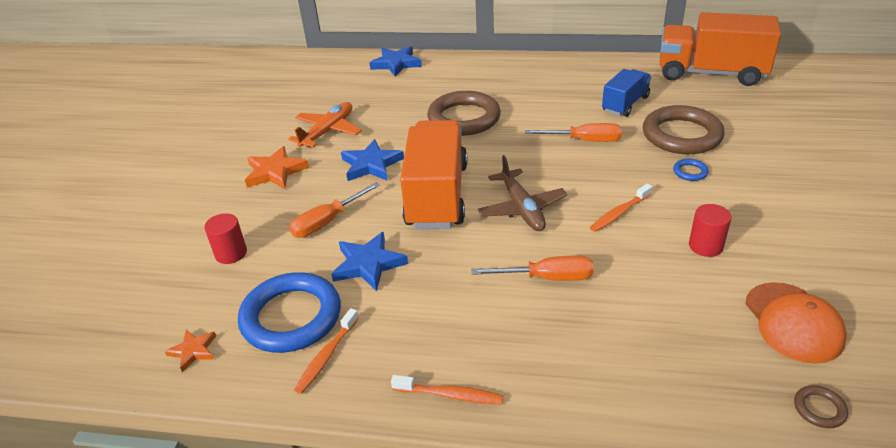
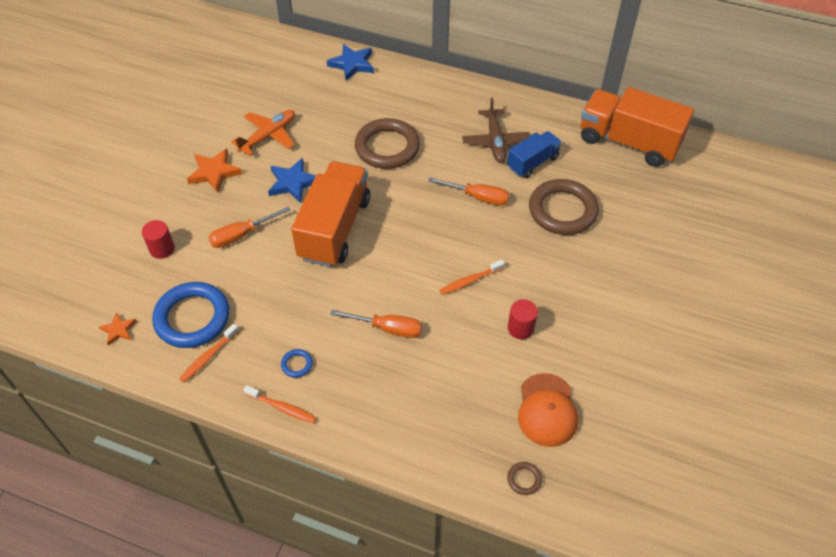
camera: 10 degrees right, 15 degrees up
(368, 264) = (260, 284): blue star -> none
(521, 208) = (396, 257): brown plane -> brown plane (495, 141)
(690, 172) = (548, 252): blue ring -> blue ring (297, 364)

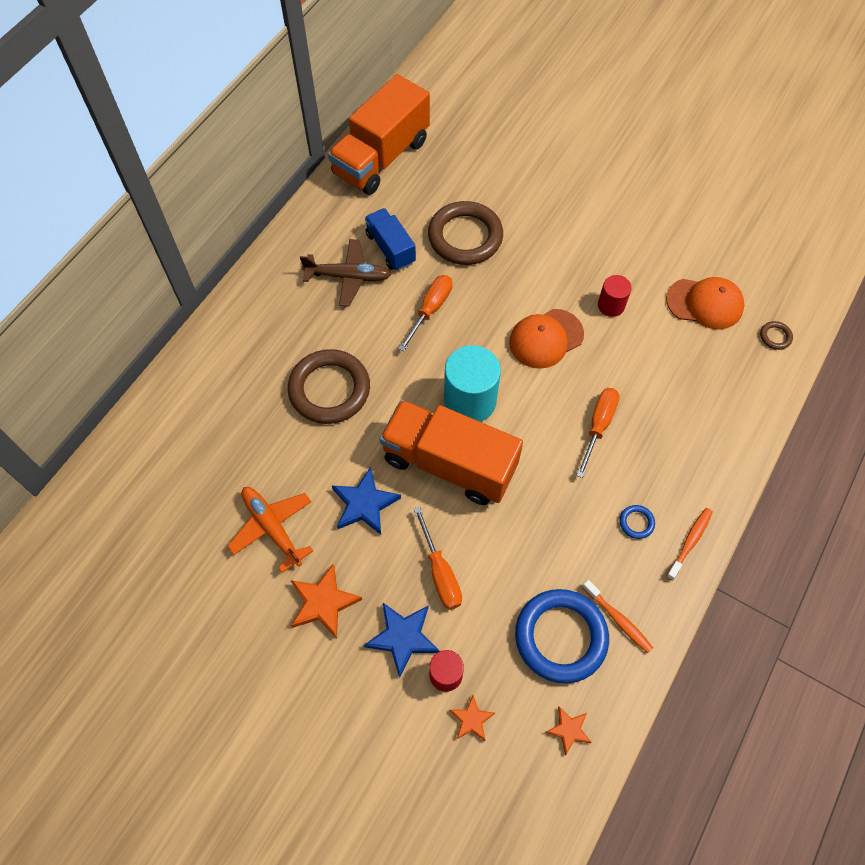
camera: 80 degrees left, 10 degrees up
(128, 268) = (471, 719): none -> orange star
(352, 64) = (163, 410): blue star -> blue star (402, 637)
(395, 234) = (470, 400): none -> turquoise cylinder
(470, 281) = (546, 338): orange toothbrush -> orange cap

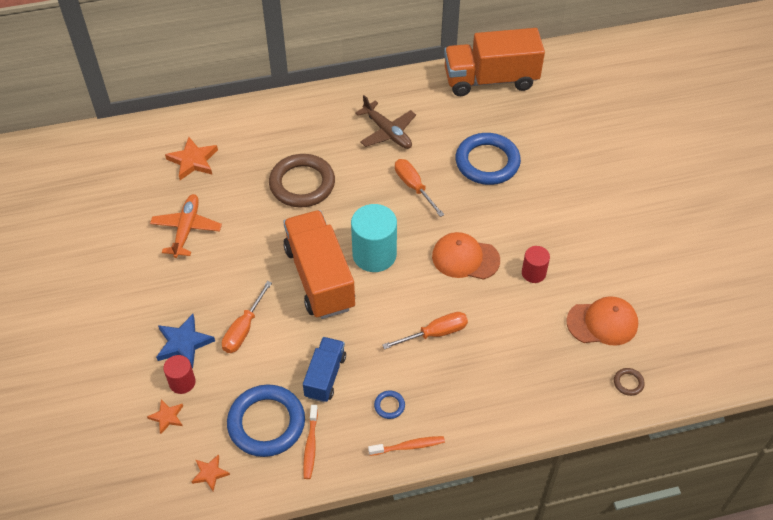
camera: 45 degrees right, 10 degrees down
(323, 602) = (166, 289): orange star -> orange star (193, 161)
(364, 504) = (247, 259): blue star -> none
(390, 248) = (432, 135): blue truck -> blue truck (325, 376)
(430, 310) = (414, 187): orange screwdriver -> orange screwdriver turned 105 degrees counterclockwise
(465, 237) = (487, 162): brown ring -> blue ring
(705, 303) = (602, 323): orange cap -> orange cap turned 60 degrees counterclockwise

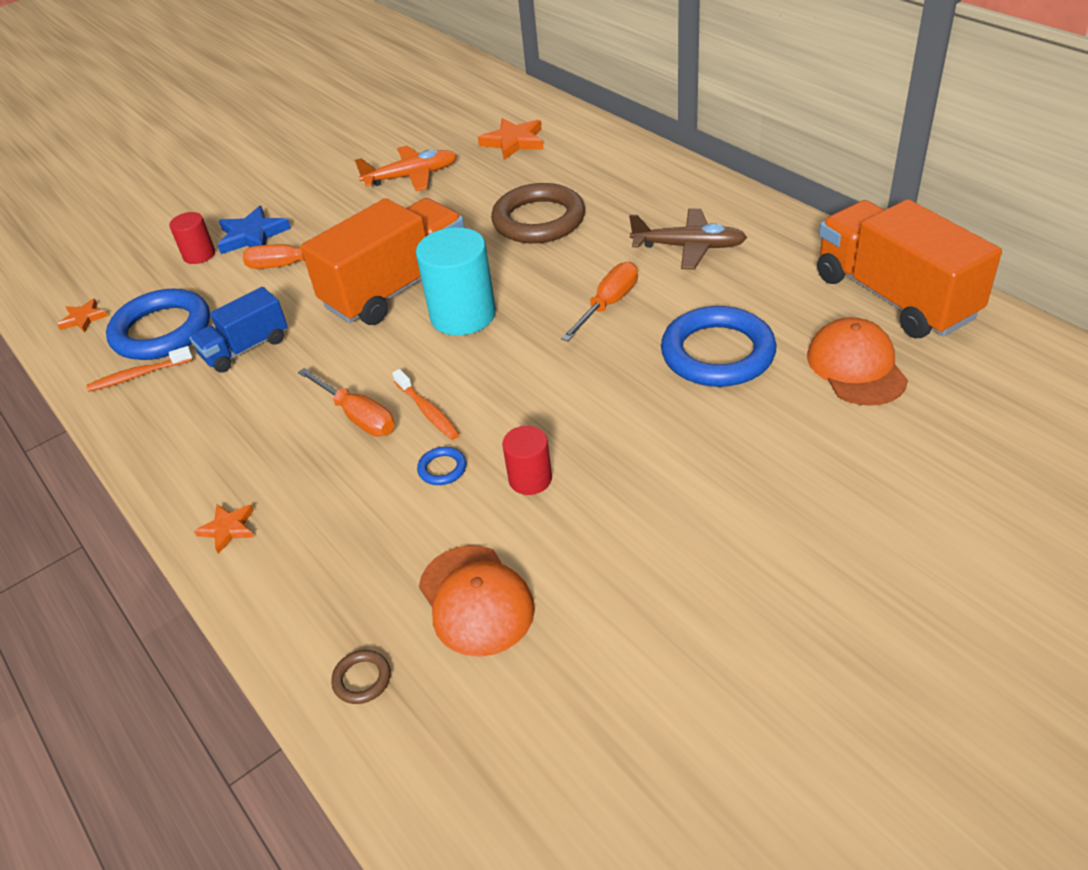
camera: 70 degrees right, 10 degrees down
(167, 417) = (150, 263): orange star -> orange star (228, 529)
(325, 376) = (246, 348): blue truck -> blue truck turned 150 degrees clockwise
(387, 132) = (688, 247): brown plane -> brown plane turned 105 degrees counterclockwise
(389, 406) = (219, 418): blue ring -> blue ring (442, 469)
(409, 446) = (159, 459): orange toothbrush -> orange toothbrush (428, 411)
(465, 258) = (511, 397): orange cap -> orange cap (856, 367)

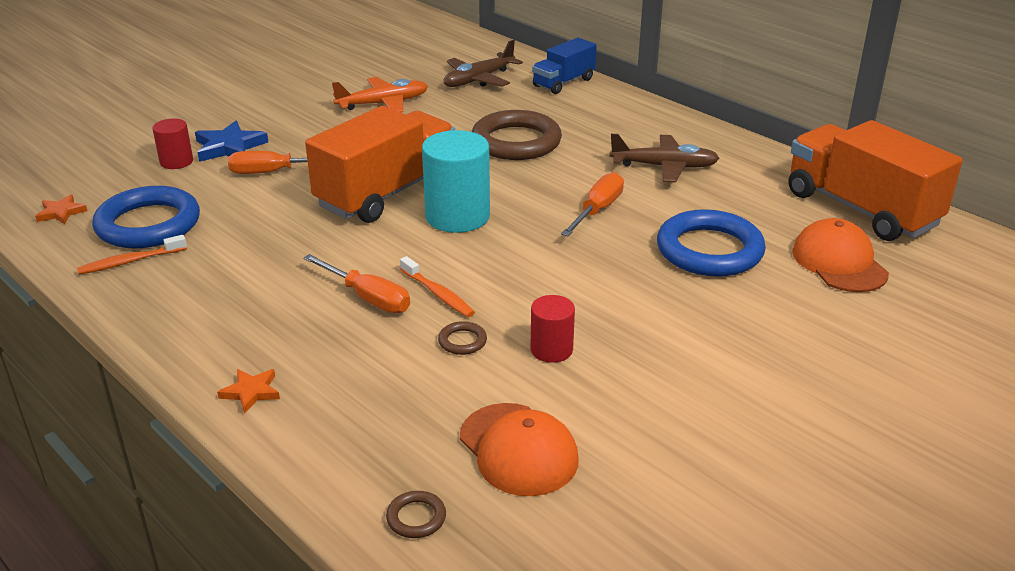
camera: 10 degrees left, 10 degrees down
(246, 348) = (240, 240): blue truck -> blue truck (563, 83)
(442, 469) = (462, 341): blue ring -> brown ring
(514, 142) = (479, 79): orange star -> brown plane

